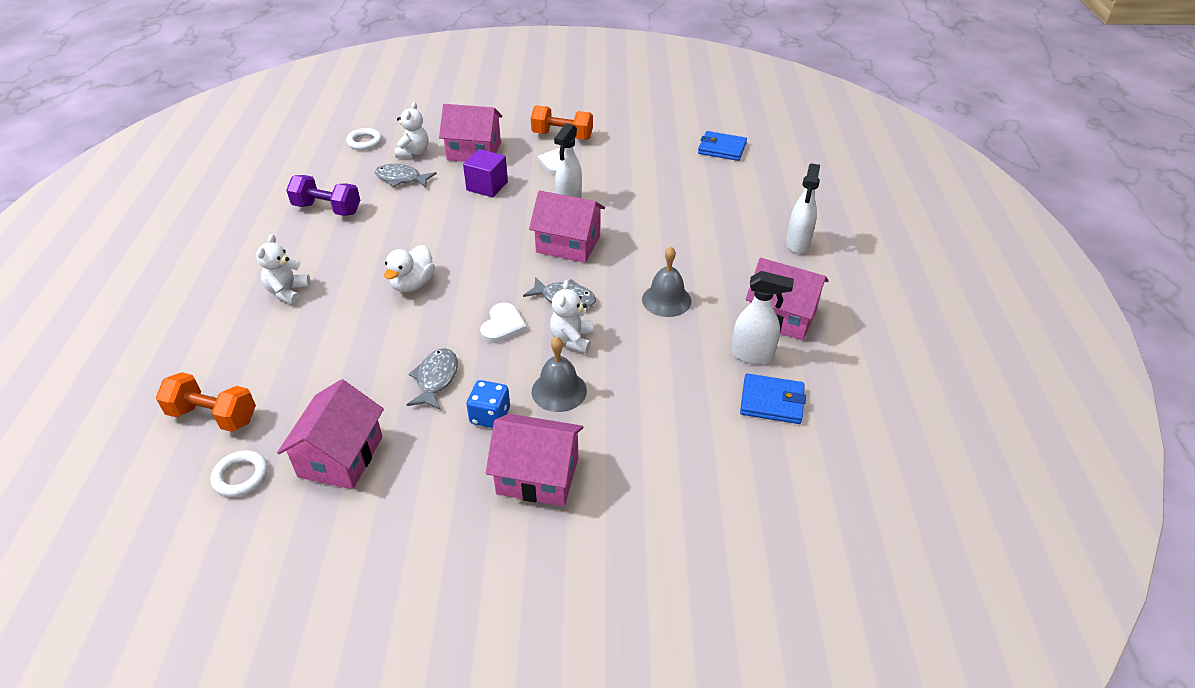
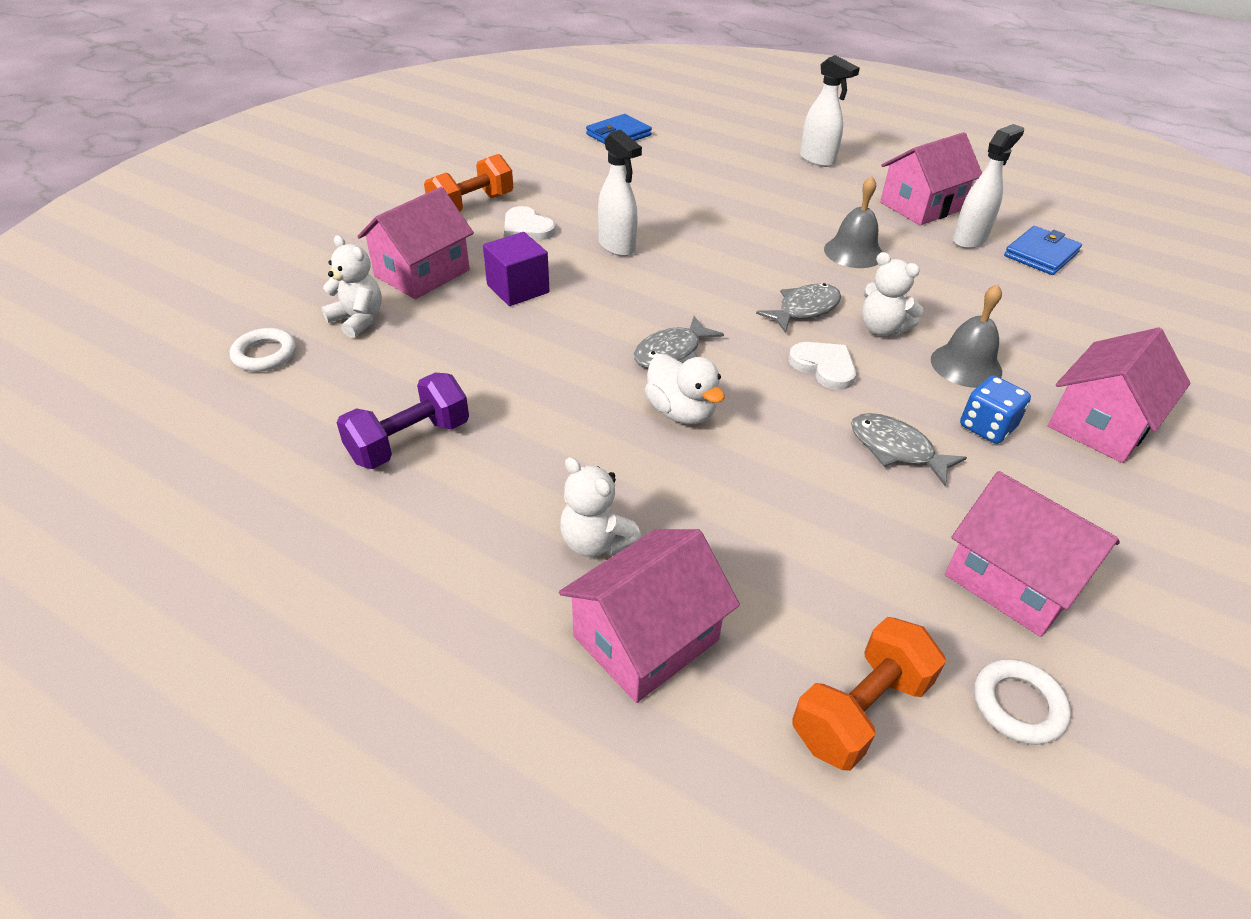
camera: 60 degrees left, 0 degrees up
(401, 179) = (413, 349): grey fish -> grey fish (671, 352)
(568, 244) = (702, 274): pink house -> pink house (646, 638)

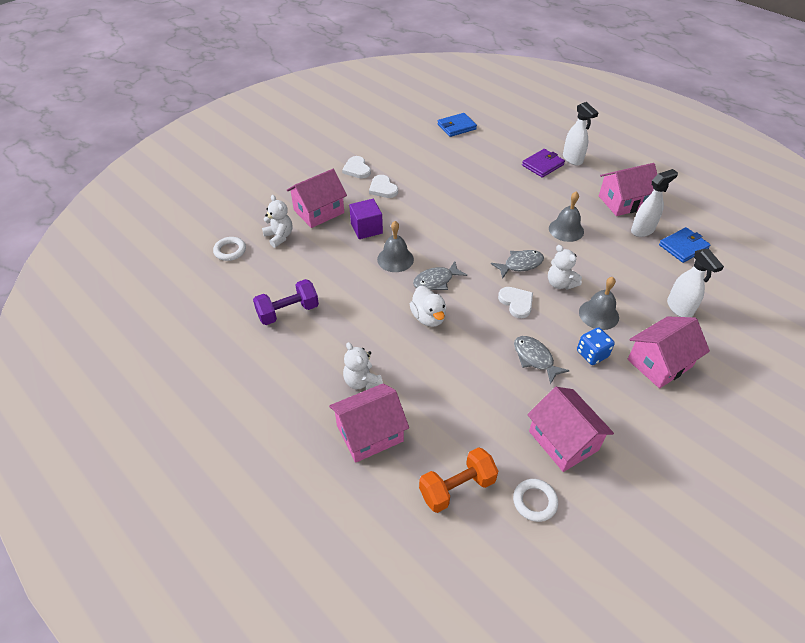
camera: 15 degrees right, 5 degrees up
(471, 205) = (357, 169): orange dumbbell -> white heart
(586, 328) = (395, 259): none -> grey bell
(617, 246) = (429, 208): white spray bottle -> white spray bottle (679, 308)
(775, 171) = (542, 165): none -> purple wallet

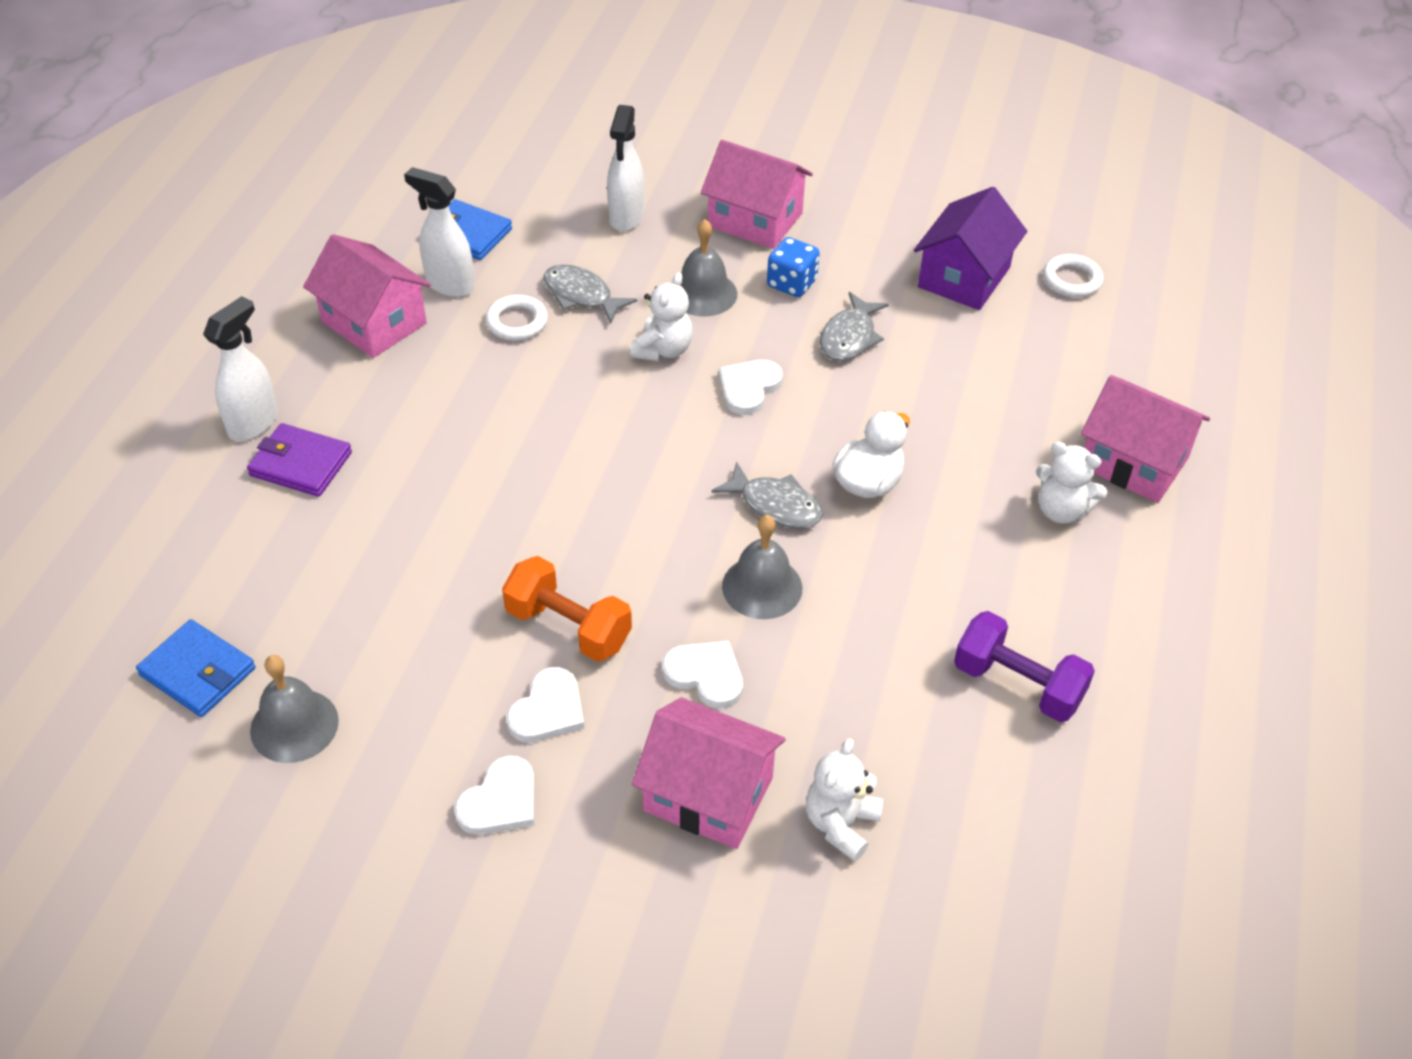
camera: 120 degrees left, 0 degrees up
(230, 251) = (951, 894): white ring -> white ring (517, 322)
(362, 381) = (1061, 510): white teddy bear -> white teddy bear turned 90 degrees clockwise
(366, 228) = (705, 675): purple cube -> white heart
(457, 488) = (1122, 349): orange dumbbell -> orange dumbbell (568, 627)
(520, 264) = (650, 409): grey fish -> grey fish (581, 295)
(563, 440) = (964, 277): pink house -> purple house
(566, 230) = (509, 377): grey bell -> grey bell (294, 725)
(679, 308) = (626, 217): white spray bottle -> white spray bottle turned 150 degrees clockwise

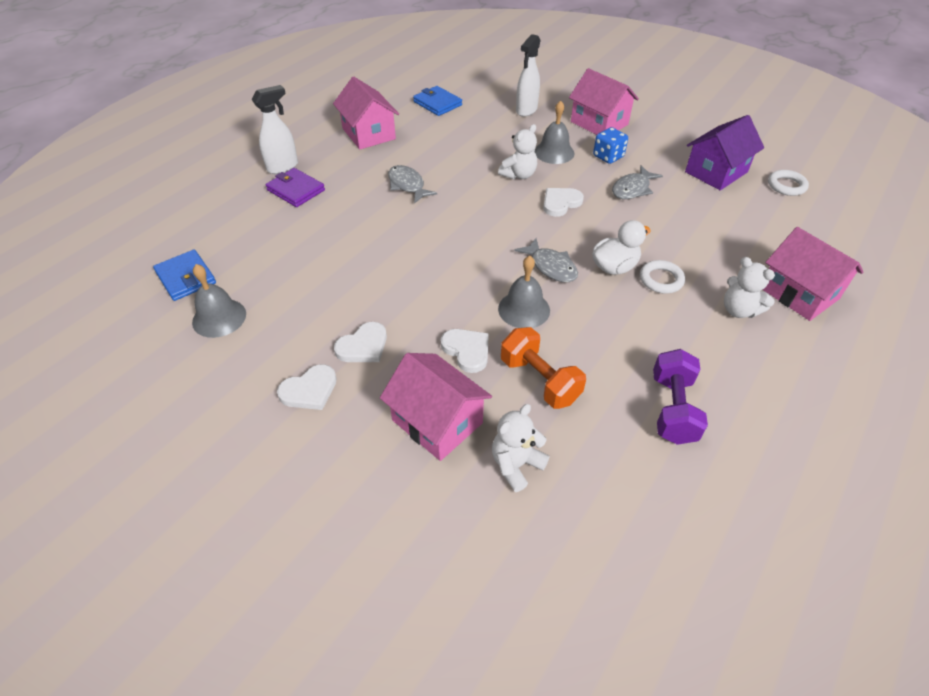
camera: 20 degrees right, 0 degrees up
(449, 284) = (416, 124): white spray bottle -> none
(517, 322) = (443, 147): white ring -> white ring (661, 280)
(568, 627) = (397, 304): orange dumbbell -> orange dumbbell (539, 380)
(581, 295) = (485, 141): grey fish -> grey fish (407, 185)
(1017, 684) = (672, 409): purple dumbbell -> purple dumbbell turned 45 degrees clockwise

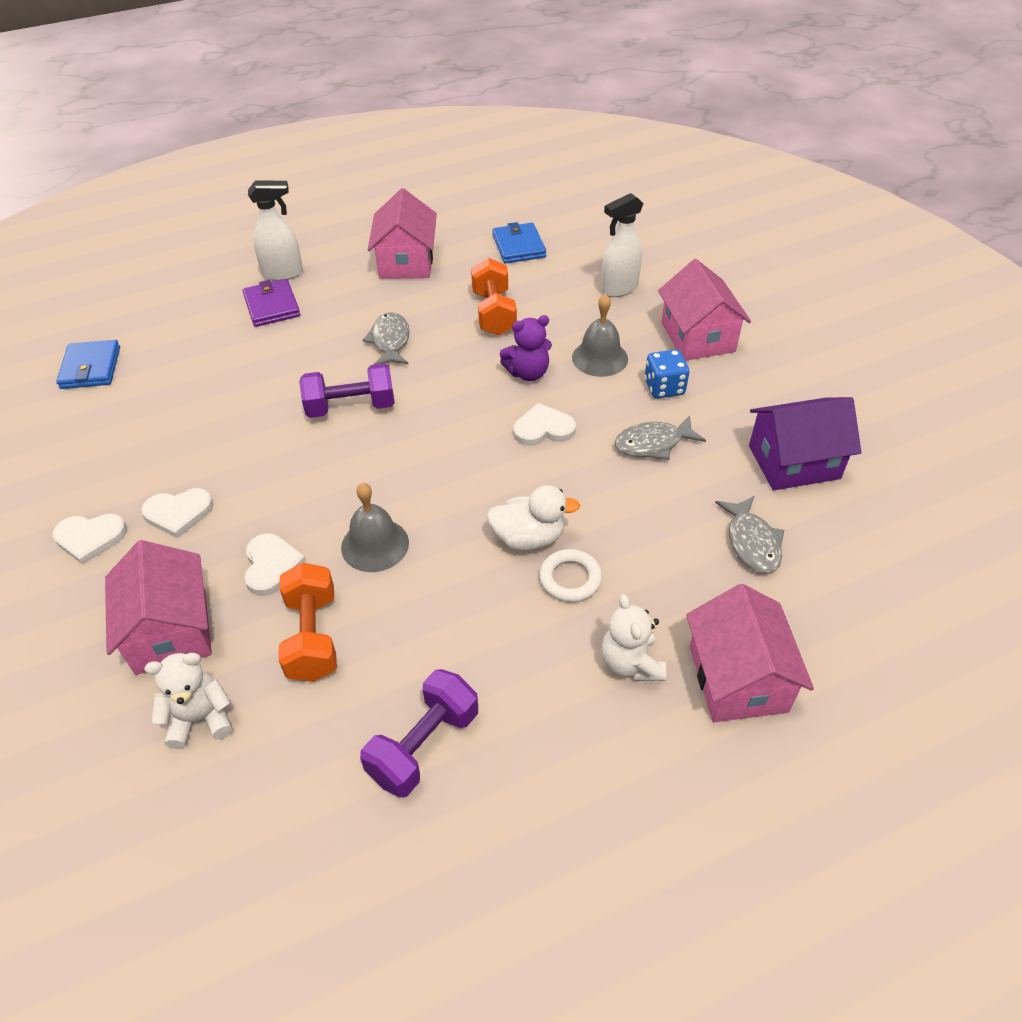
camera: 30 degrees right, 0 degrees up
(219, 318) = (82, 423): grey bell -> none
(421, 234) = (351, 407): none -> purple dumbbell
(461, 147) = (494, 313): none -> orange dumbbell
(519, 175) = (528, 373): white teddy bear -> purple teddy bear
(551, 267) = (454, 505): grey fish -> grey fish (752, 542)
(786, 186) = (880, 520): white ring -> none

